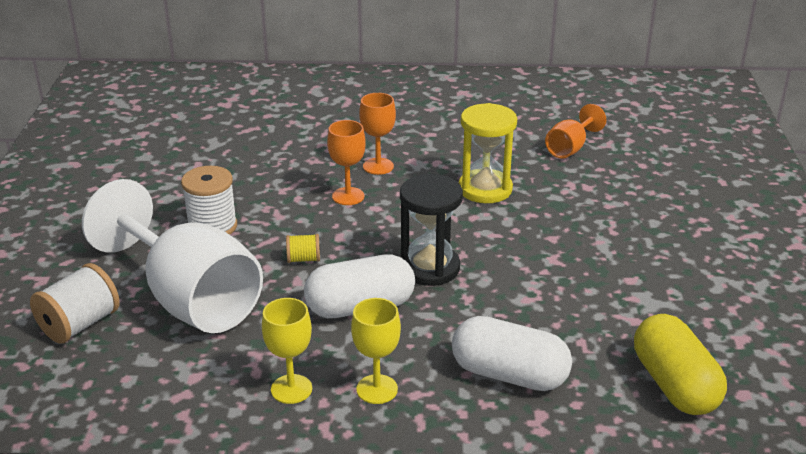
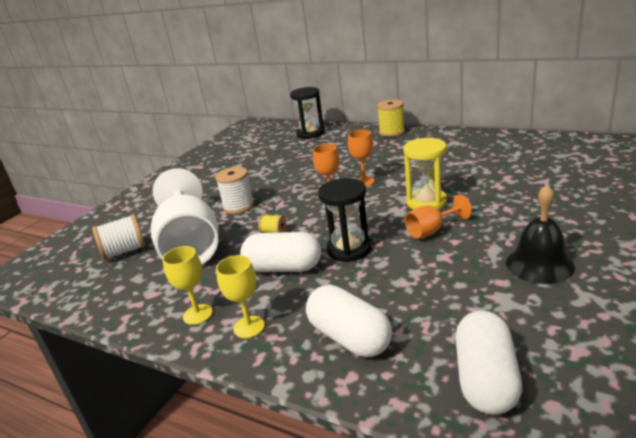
camera: 30 degrees right, 5 degrees down
(228, 88) = (310, 133): none -> black hourglass
(361, 80) = (392, 132): none -> yellow spool
(570, 148) = (510, 181): orange goblet -> orange goblet (432, 230)
(659, 253) = (539, 264): none -> black bell
(674, 385) = (486, 379): yellow capsule -> white capsule

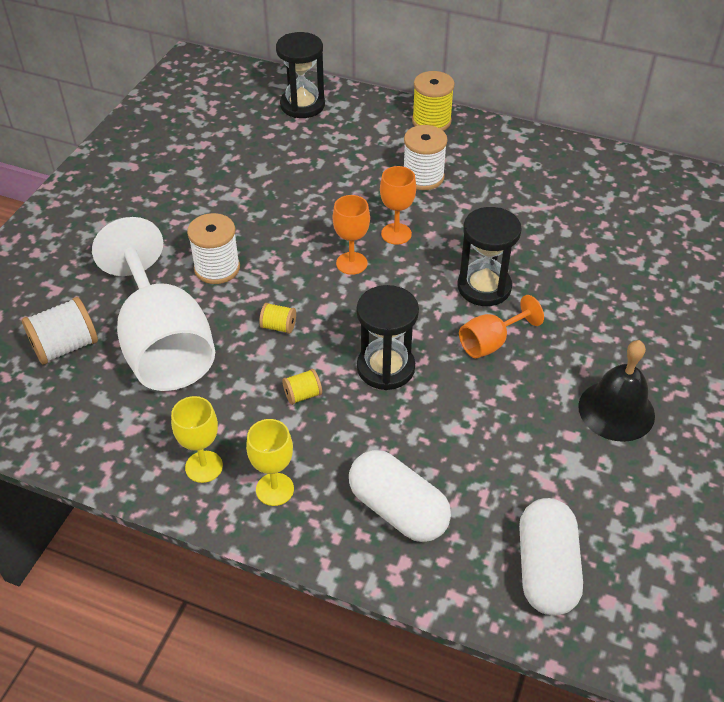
camera: 10 degrees left, 20 degrees up
(283, 268) = (303, 395): white capsule -> yellow spool
(385, 155) = (423, 177): none -> white spool
(426, 202) = (484, 287): yellow hourglass -> black hourglass

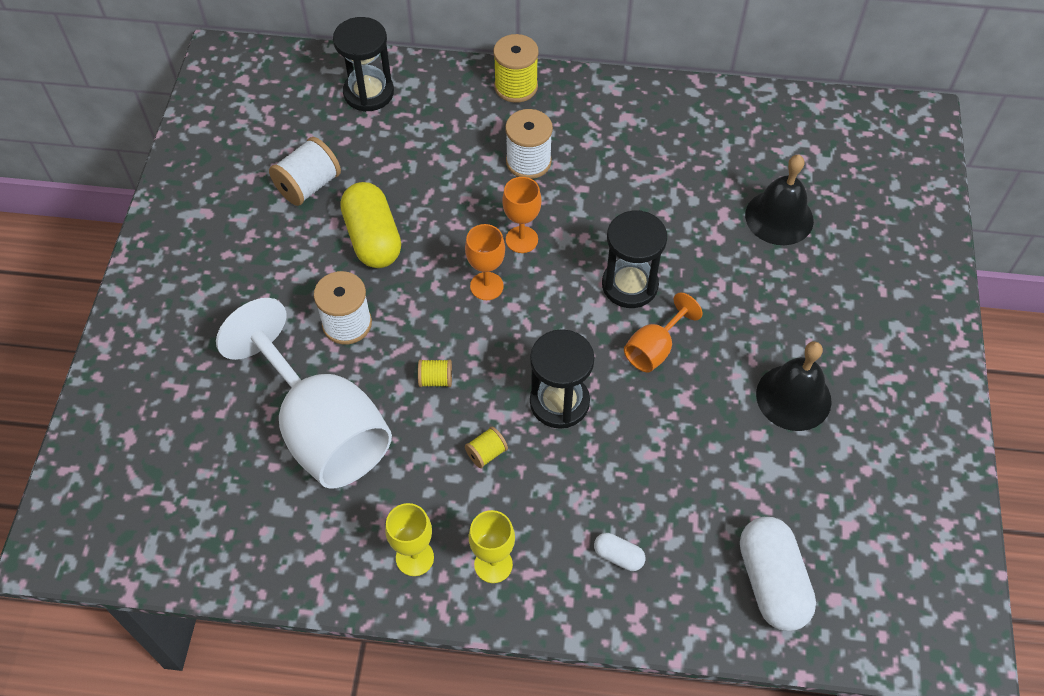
camera: 15 degrees left, 10 degrees up
(65, 346) = (220, 456): white spool -> white spool (308, 186)
(264, 209) = (372, 238): none -> yellow capsule
(398, 510) = (618, 556): white capsule -> white capsule, size x0.47
(645, 260) = (779, 217): none -> black bell

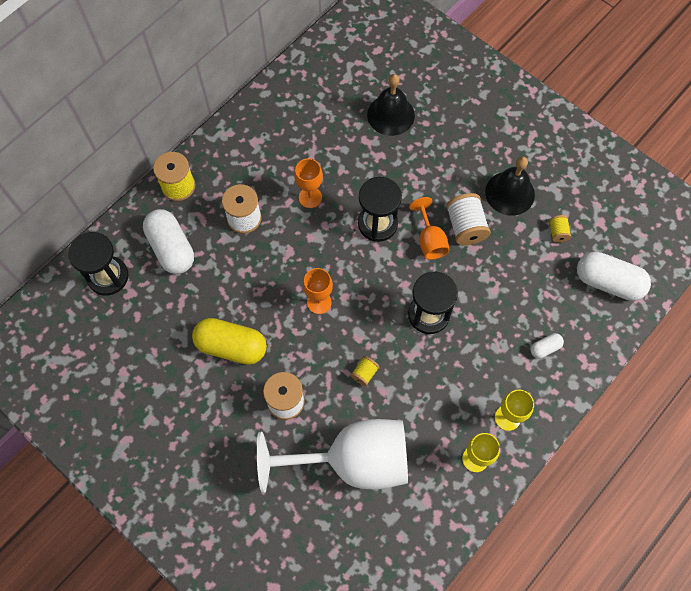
camera: 55 degrees left, 10 degrees up
(308, 186) = (157, 361): white spool -> white spool (465, 227)
(441, 123) = (171, 248): none -> white capsule
(486, 453) = (434, 376): yellow spool -> yellow spool (557, 232)
(521, 239) = (300, 260): orange goblet -> orange goblet (310, 197)

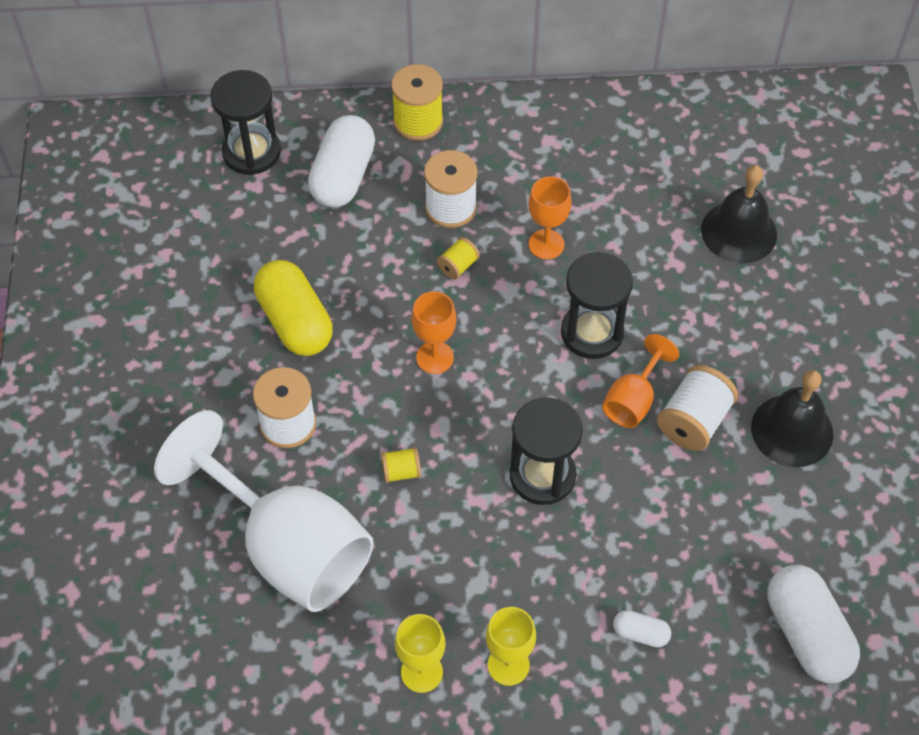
camera: 45 degrees right, 10 degrees down
(557, 232) = (804, 523): yellow spool -> yellow spool (458, 266)

